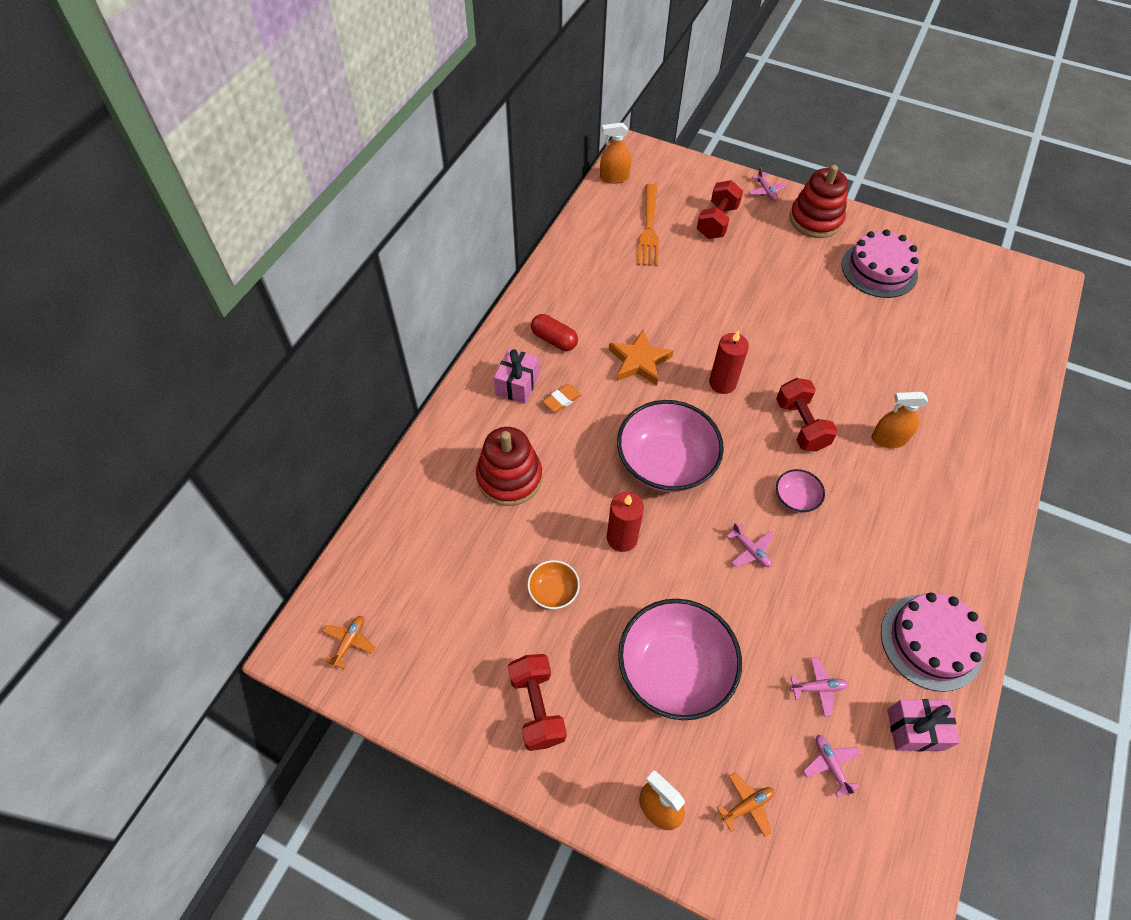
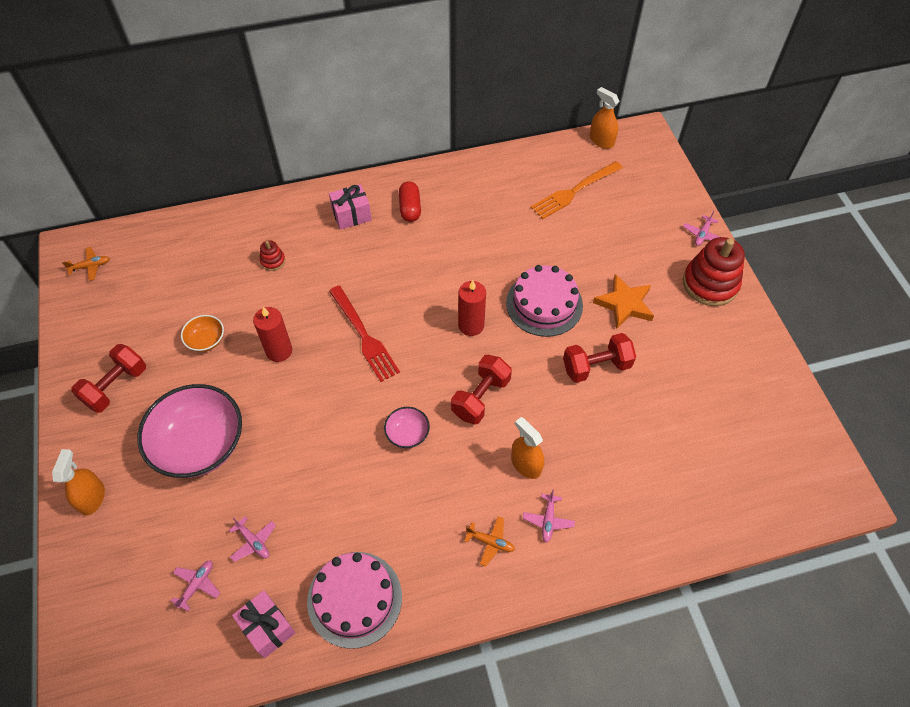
camera: 50 degrees right, 0 degrees up
(509, 477) = (273, 261): red stacking toy -> red stacking toy, size x0.45
(562, 400) = (362, 246): orange eraser -> none
(639, 361) = (440, 265): orange star -> orange star (624, 304)
(665, 463) = (364, 336): pink bowl -> red fork
(717, 222) = (630, 225): red dumbbell -> red dumbbell (596, 366)
(747, 805) = (129, 549): orange plane -> orange plane (490, 542)
(750, 550) = (335, 432): pink plane -> pink plane (548, 520)
(879, 269) = (705, 358): pink cake -> pink cake (544, 304)

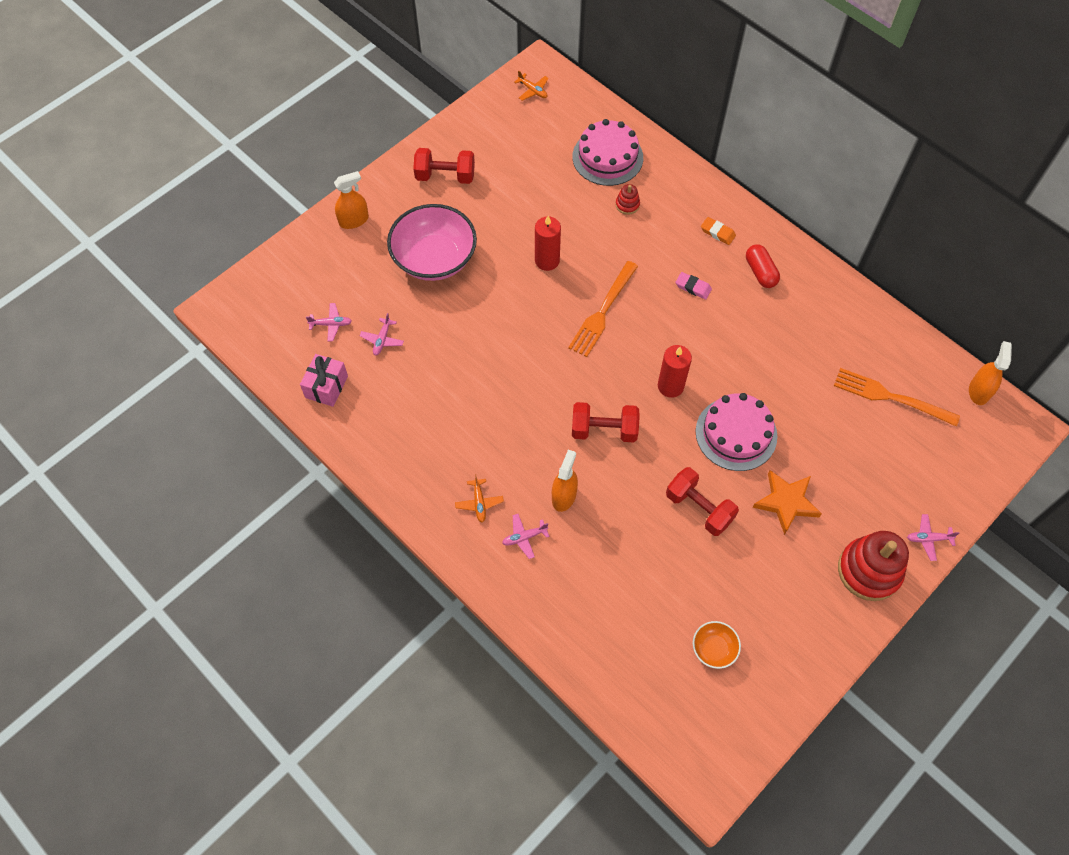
camera: 60 degrees right, 5 degrees up
(206, 340) = (522, 206): orange bowl -> orange bowl (714, 649)
(351, 215) = (717, 233): pink gift -> orange eraser
(354, 599) = (379, 431): pink cake -> pink cake (607, 157)
(364, 336) = (602, 312): red fork -> orange fork
(389, 259) = (693, 287): none -> pink eraser
(407, 434) = (534, 393): pink bowl -> none
(410, 208) = (760, 272): red capsule -> red capsule turned 75 degrees counterclockwise

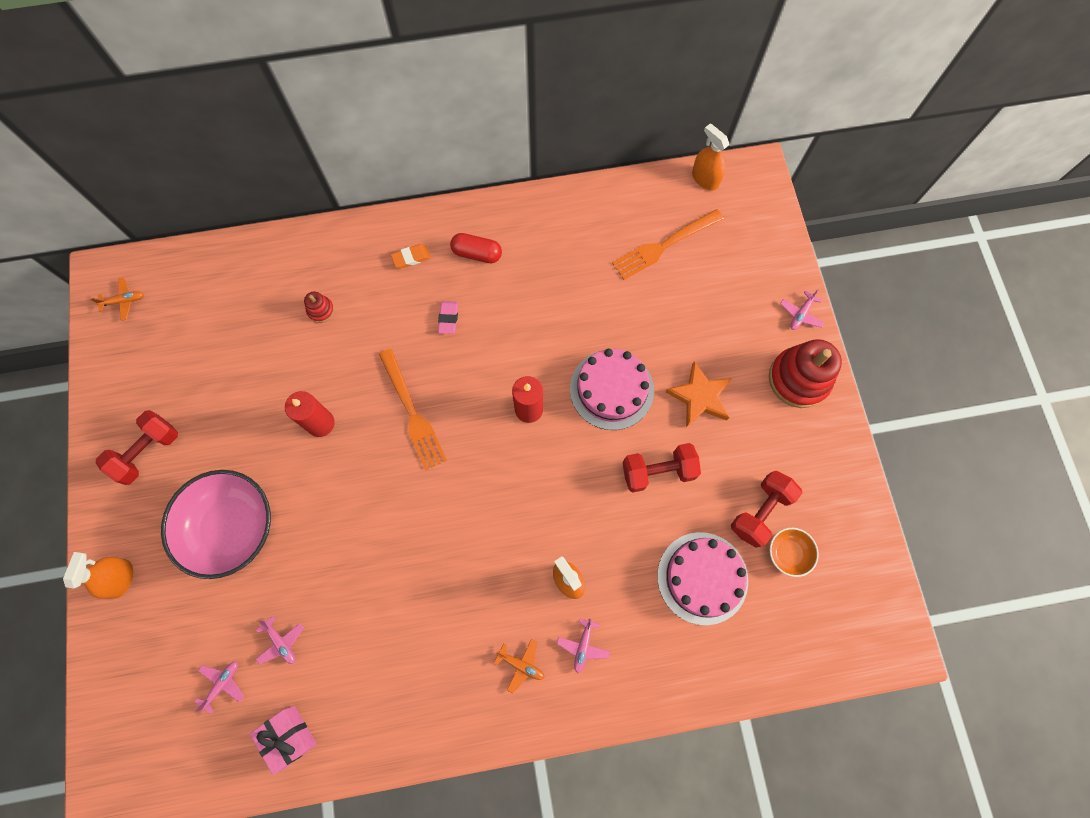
camera: 55 degrees left, 10 degrees up
(604, 430) = (529, 498): red dumbbell -> red dumbbell (760, 511)
(607, 157) = (256, 290): pink cake -> pink cake (702, 578)
(693, 287) = (448, 318): pink eraser -> pink eraser turned 60 degrees counterclockwise

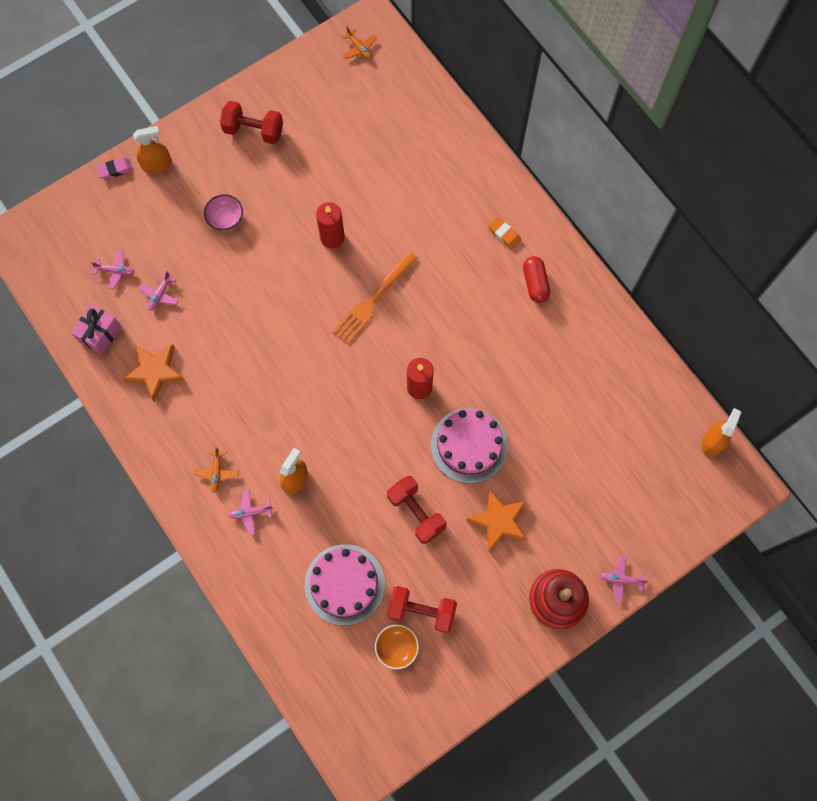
camera: 65 degrees right, 0 degrees up
(232, 527) = (225, 218): pink bowl -> pink bowl, size x0.46
(321, 310) = (423, 190): red stacking toy -> none
(370, 687) = (155, 371): none -> orange star
(448, 318) = (466, 289): pink eraser -> pink eraser (115, 170)
(664, 246) = (625, 433): orange fork -> none

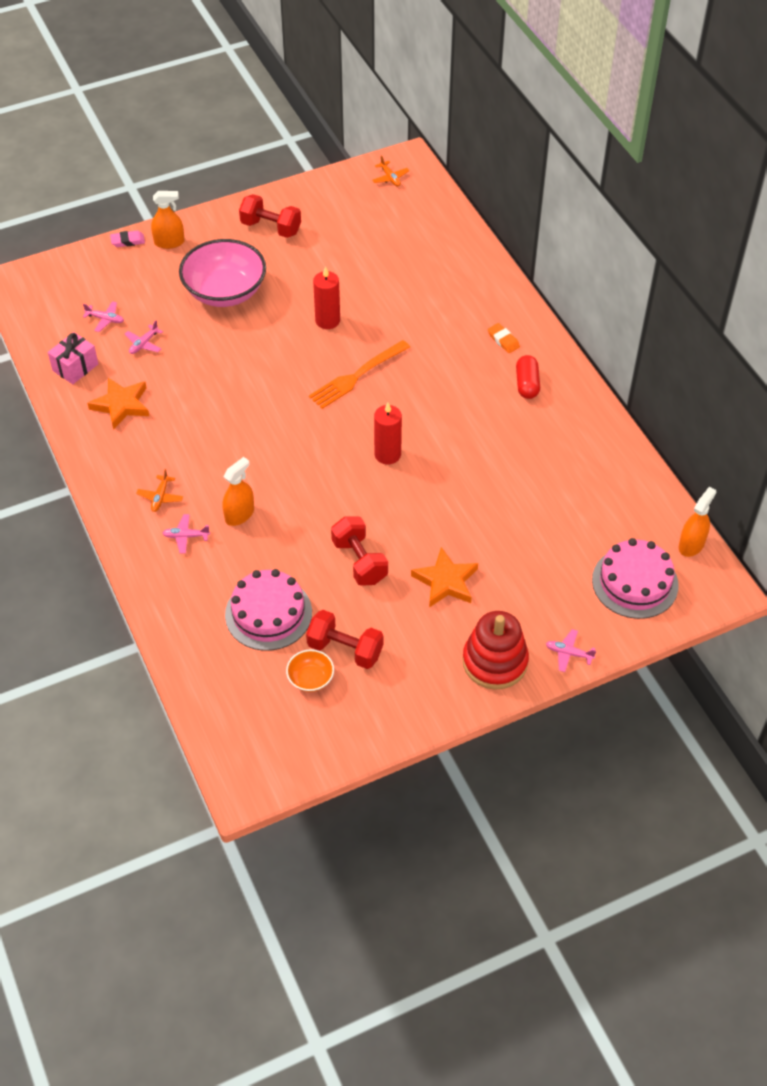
camera: 10 degrees right, 20 degrees down
(225, 218) = (225, 292): pink bowl -> pink bowl, size x2.19
(469, 445) = (428, 511): pink cake -> pink cake (635, 582)

